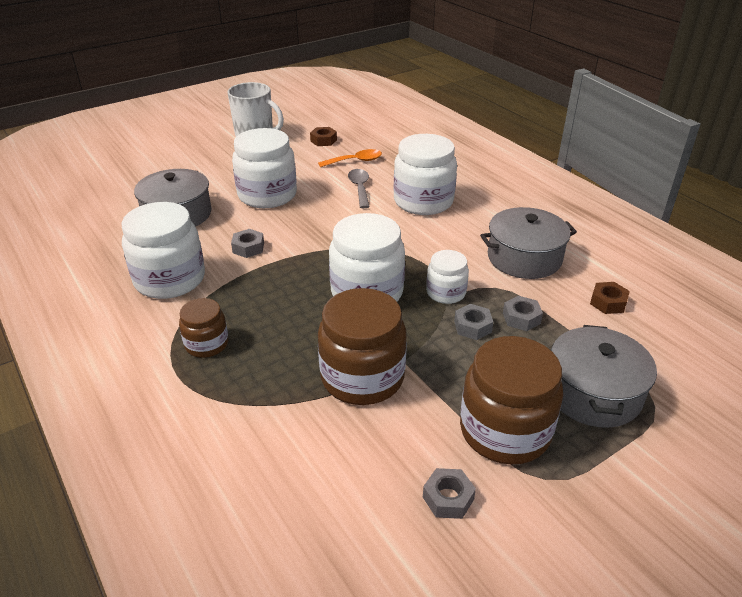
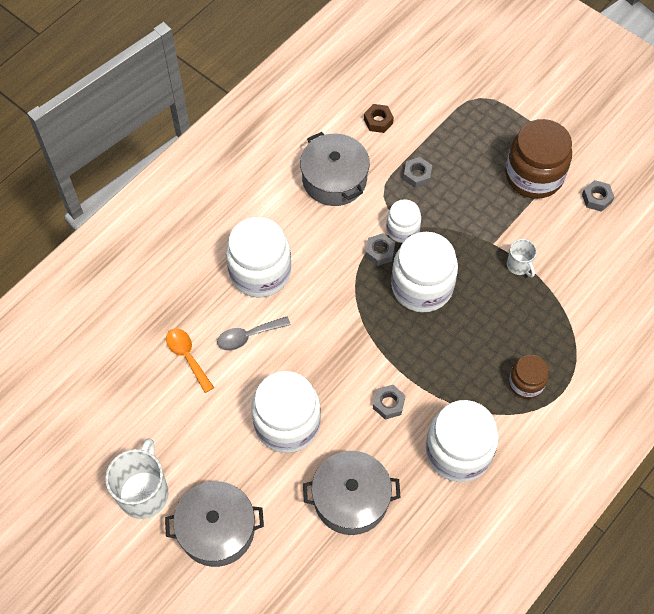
camera: 105 degrees left, 25 degrees up
(323, 140) = (141, 406): brown nut -> none
(362, 377) = (519, 266): brown jar -> white mug
(472, 327) = (438, 205): grey nut -> grey nut (380, 252)
(593, 393) = (481, 130): grey pot -> grey pot (217, 529)

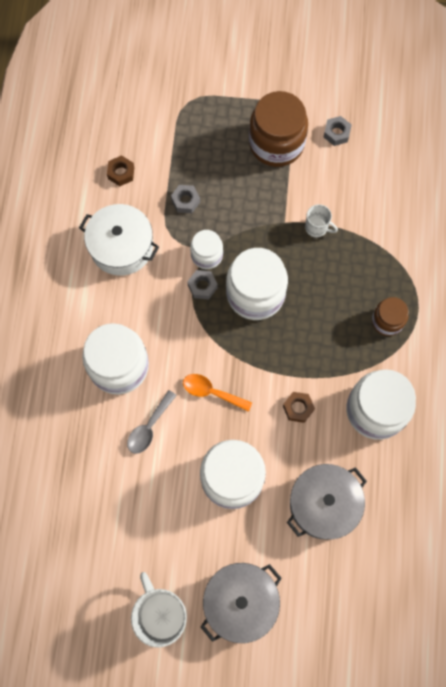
camera: 35 degrees left, 10 degrees up
(187, 356) = (112, 478): orange spoon -> orange spoon (211, 392)
(334, 179) = (121, 247): grey pot -> white pot
(388, 404) = (298, 408): grey nut -> brown nut

